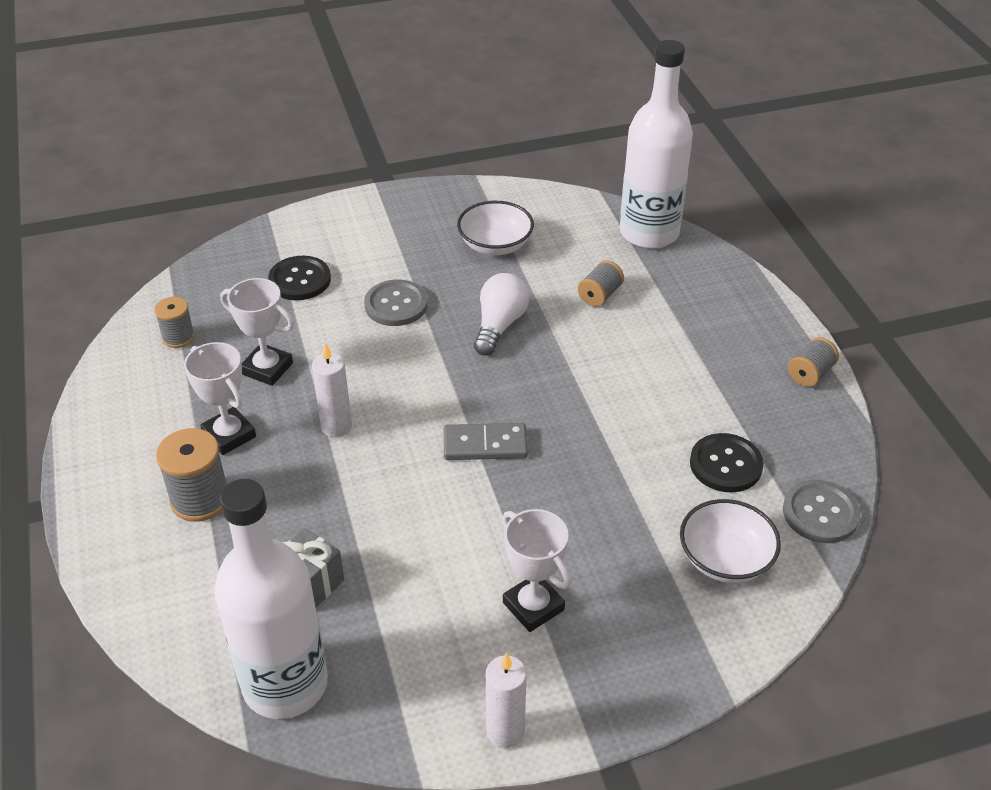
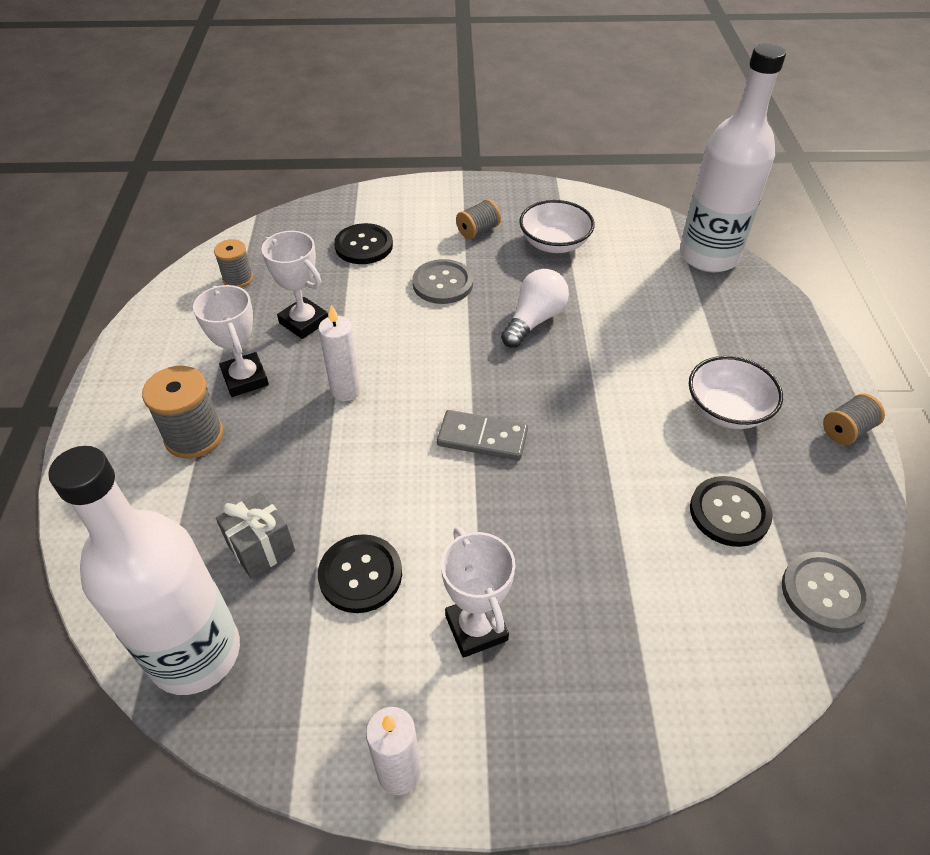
camera: 15 degrees right, 5 degrees up
(413, 586) = (360, 575): none -> black button
(600, 295) = (642, 308): grey spool -> grey spool (478, 231)
(725, 559) = (702, 623): white bowl -> white bowl (727, 410)

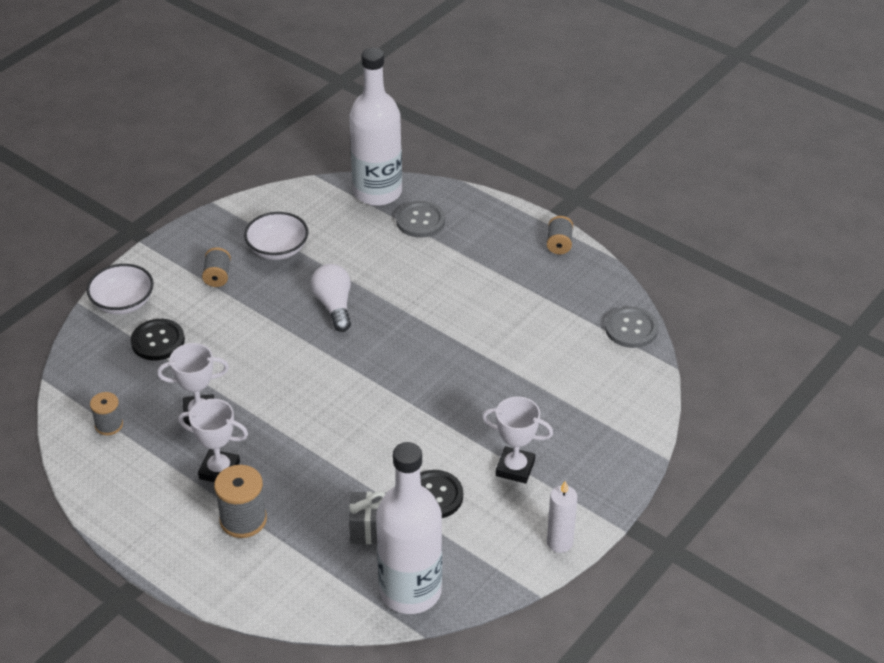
camera: 50 degrees left, 5 degrees down
(346, 390) = (289, 427): white candle -> none
(443, 283) = (248, 325): grey button -> grey button (420, 221)
(482, 438) = (398, 389): grey domino -> none
(727, 410) = (495, 277): white bowl -> white bowl (123, 303)
(729, 512) = (555, 327): black button -> none

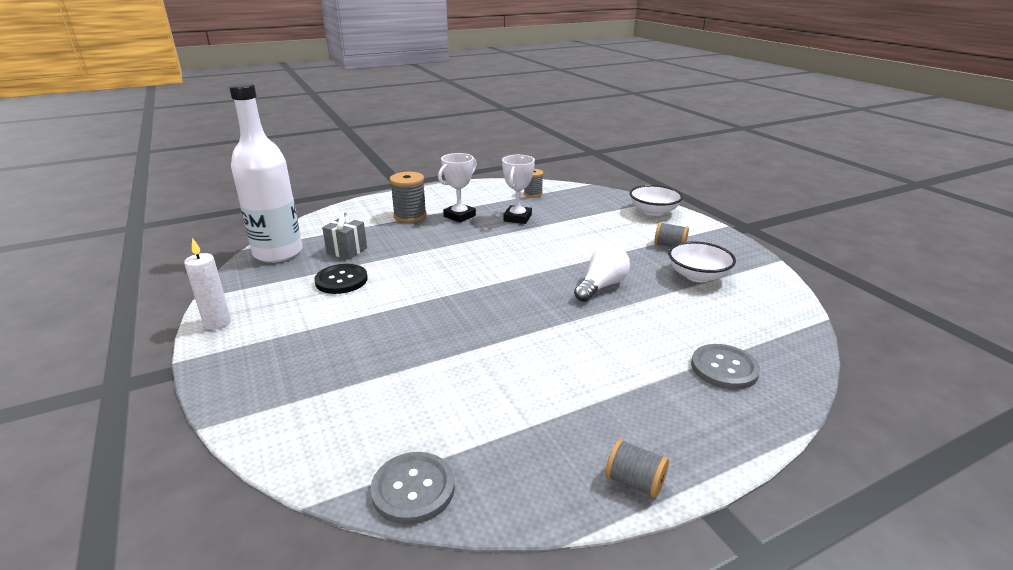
camera: 115 degrees right, 15 degrees down
(158, 341) = (603, 216): black button -> none
(334, 306) = (601, 286): white light bulb -> white light bulb turned 60 degrees counterclockwise
(377, 192) = (789, 351): white bottle -> none
(515, 468) = (318, 324): white trophy -> none

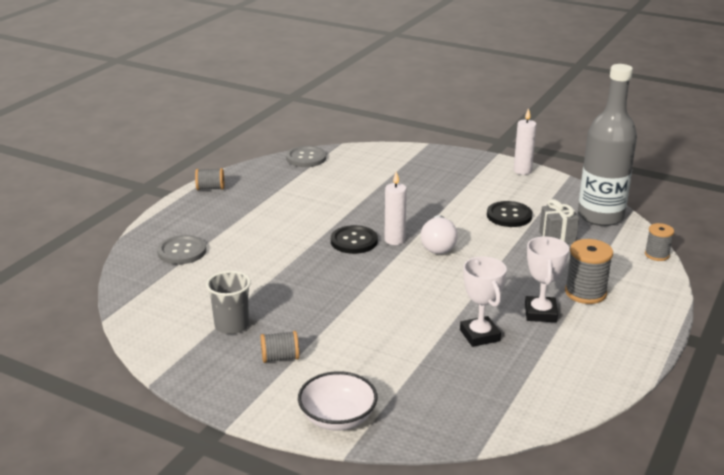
camera: 145 degrees right, 0 degrees up
(278, 253) = (600, 216): white bottle -> grey bottle
(479, 296) = (394, 240): none -> white candle
(518, 309) = (354, 241): none -> black button
(533, 194) = (521, 389): grey spool -> grey spool (657, 255)
(601, 286) = (310, 282): white light bulb -> white light bulb (438, 245)
(697, 276) = (232, 325): white bowl -> grey cup

